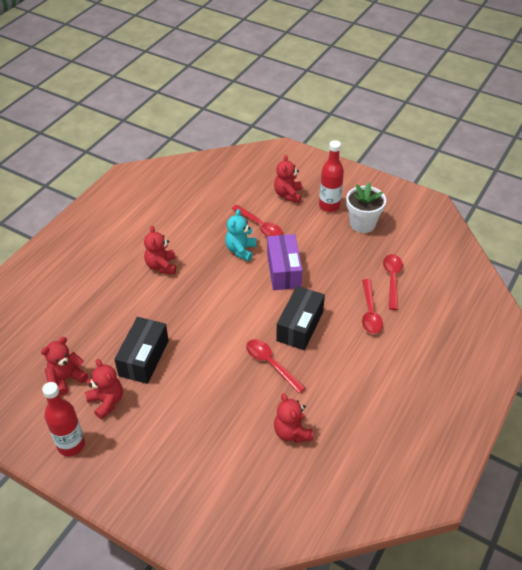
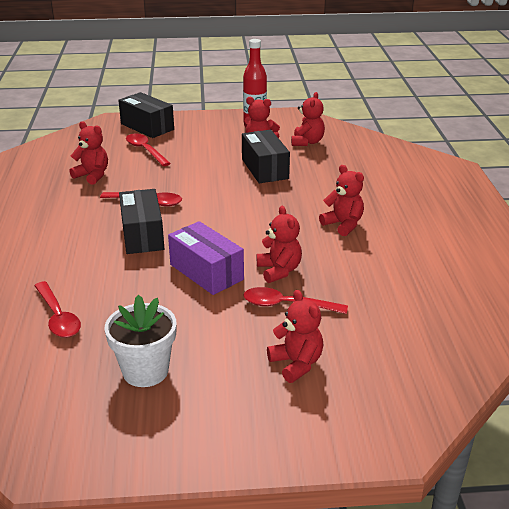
camera: 145 degrees right, 15 degrees down
(179, 507) = (147, 127): none -> black box
(241, 250) = (279, 271): turquoise teddy bear -> red teddy bear
(329, 206) = (218, 375): red bottle -> none
(370, 312) = (69, 274): red spoon -> red spoon (145, 150)

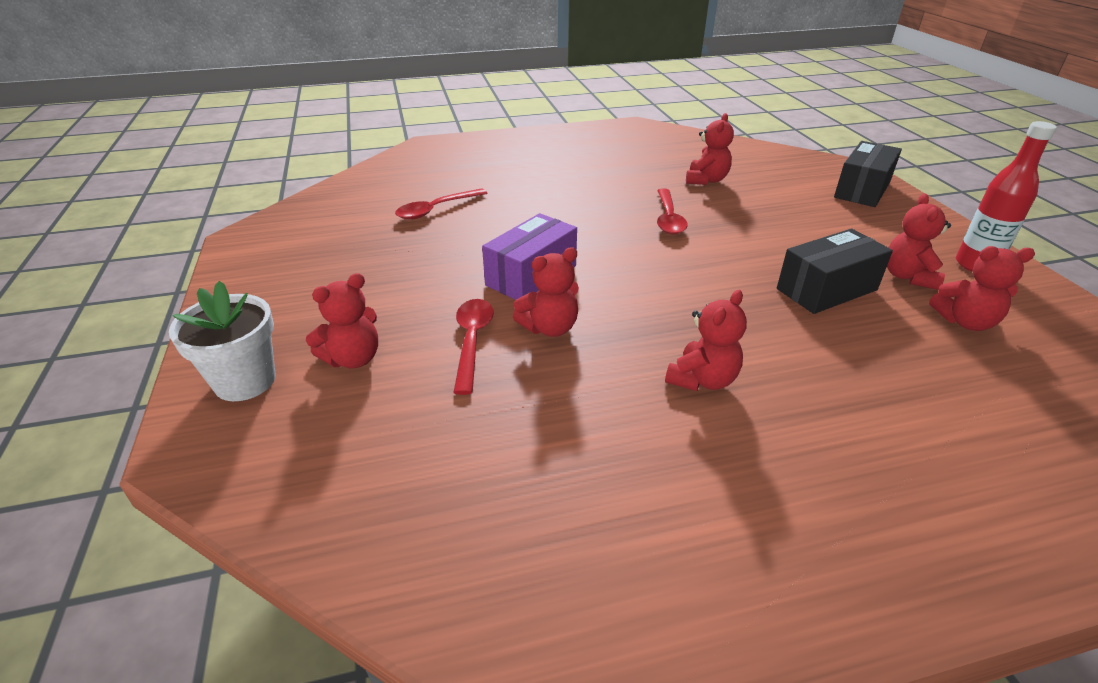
camera: 80 degrees right, 5 degrees up
(142, 235) = (594, 226): black box -> none
(145, 150) = (795, 198): red spoon -> none
(145, 371) = (352, 264): white flower pot -> white flower pot (245, 381)

